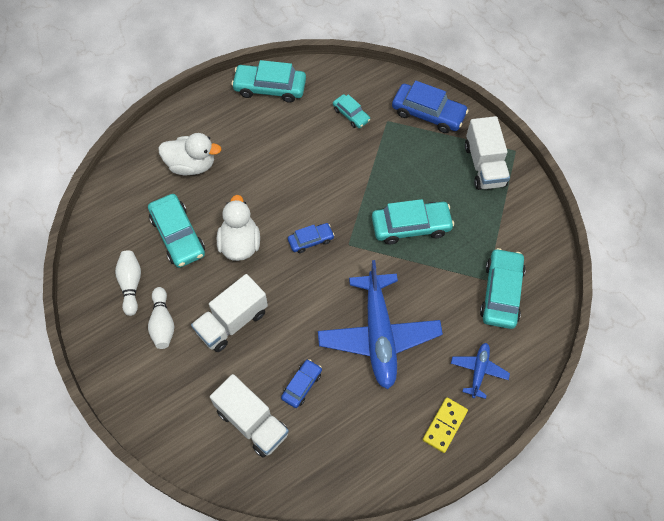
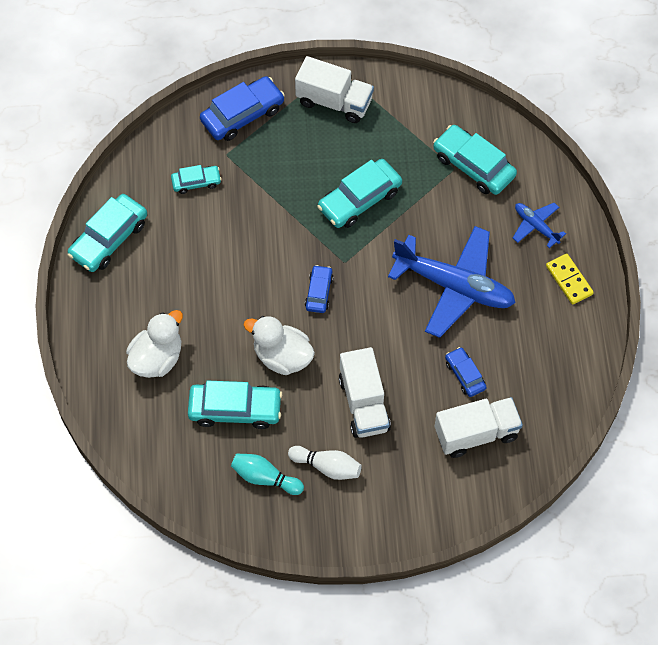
camera: 60 degrees left, 0 degrees up
(131, 284) = (265, 478): white bowling pin -> turquoise bowling pin
(411, 226) = (359, 199): turquoise car -> turquoise car turned 150 degrees counterclockwise

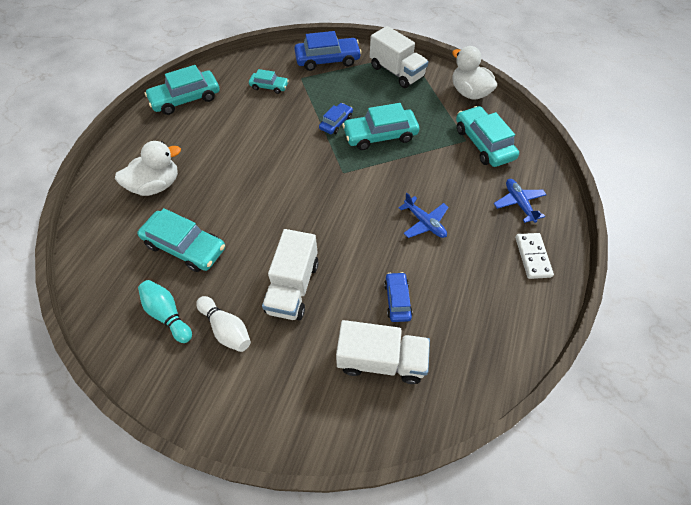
camera: 25 degrees right, 5 degrees down
(282, 357) = (250, 221): white duck -> white duck (469, 93)
(319, 292) = (310, 186): blue car -> blue car (336, 123)
(454, 286) = (424, 222): blue plane -> blue plane, size x0.47
(569, 280) = (532, 257): yellow domino -> white domino

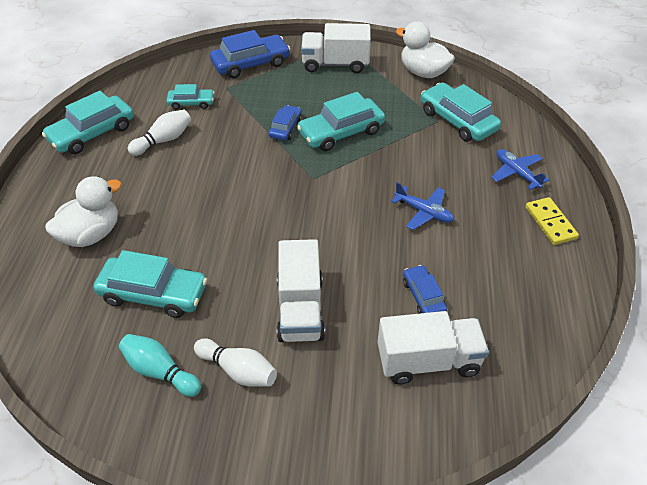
camera: 15 degrees left, 10 degrees down
(237, 115) = (163, 140): none -> white bowling pin
(396, 72) = (335, 64): white truck -> white truck turned 150 degrees clockwise
(532, 257) = (550, 223): white domino -> yellow domino

